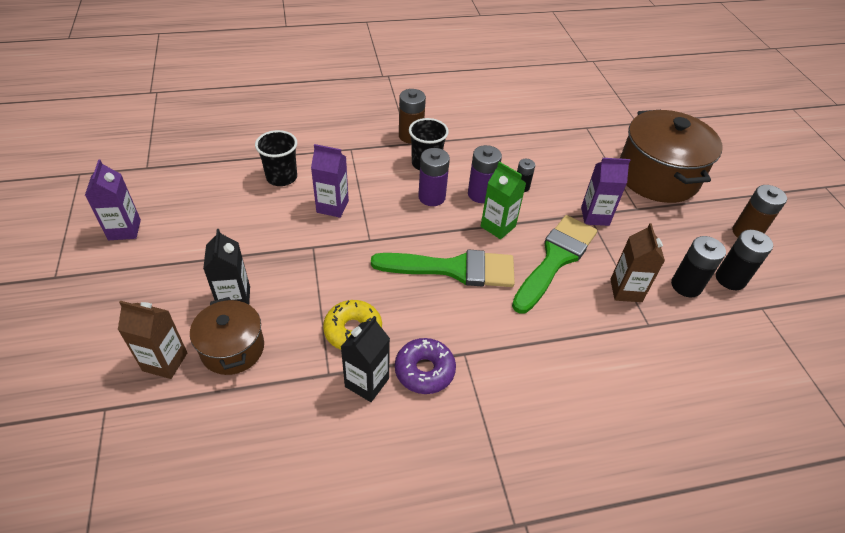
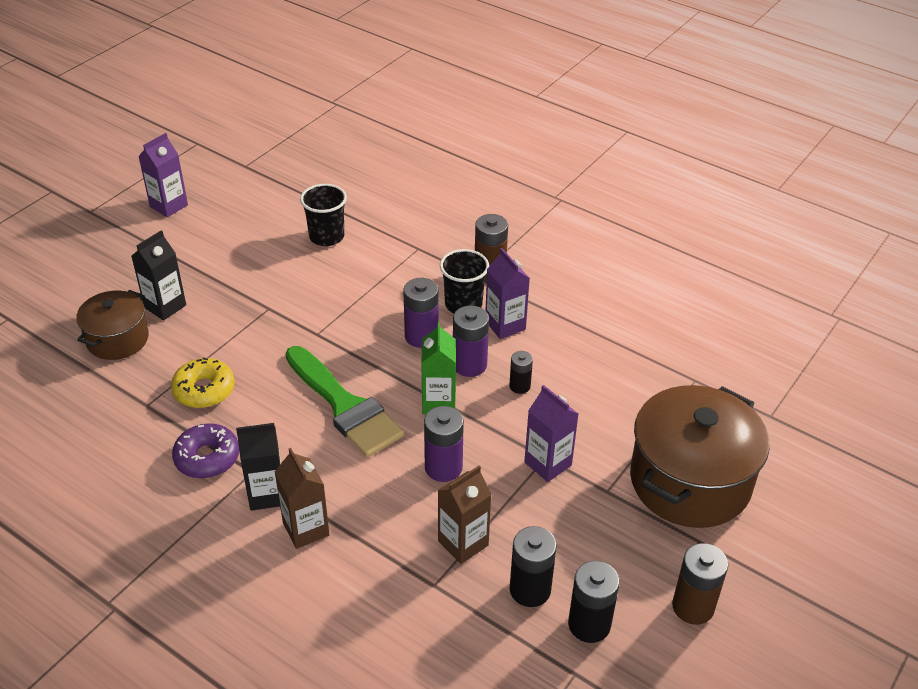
camera: 50 degrees right, 5 degrees down
(165, 362) = (72, 316): brown carton -> brown carton (306, 529)
(332, 206) = (329, 287): purple carton -> purple carton (505, 325)
(367, 382) = (160, 431): black carton -> black carton (267, 494)
(555, 259) = (443, 467): green brush -> purple battery

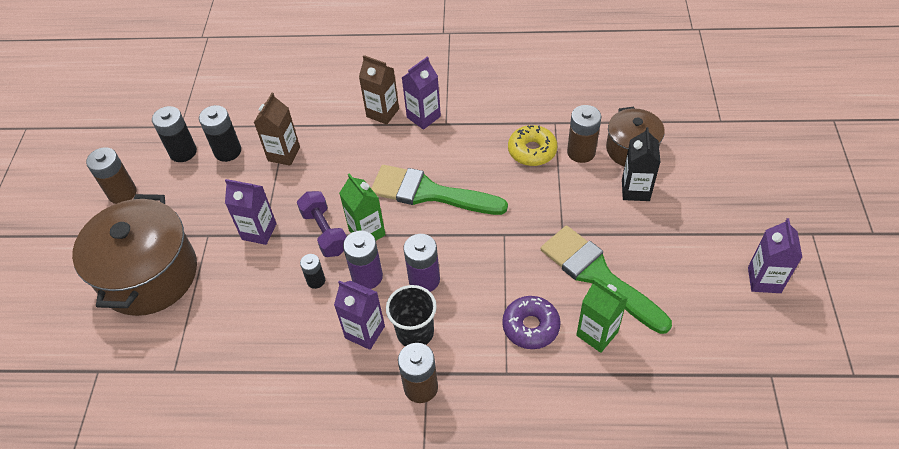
camera: 150 degrees right, 10 degrees up
(163, 362) = (581, 152): none -> brown battery
(207, 458) = (480, 116): purple donut -> purple donut (530, 326)
(267, 494) = (423, 117): black carton -> purple carton
(279, 267) = (598, 276): none -> green brush
(326, 237) = (597, 334): black cup -> green carton
(443, 467) = (329, 190): purple battery -> none
(479, 425) = (325, 232): none -> purple dumbbell

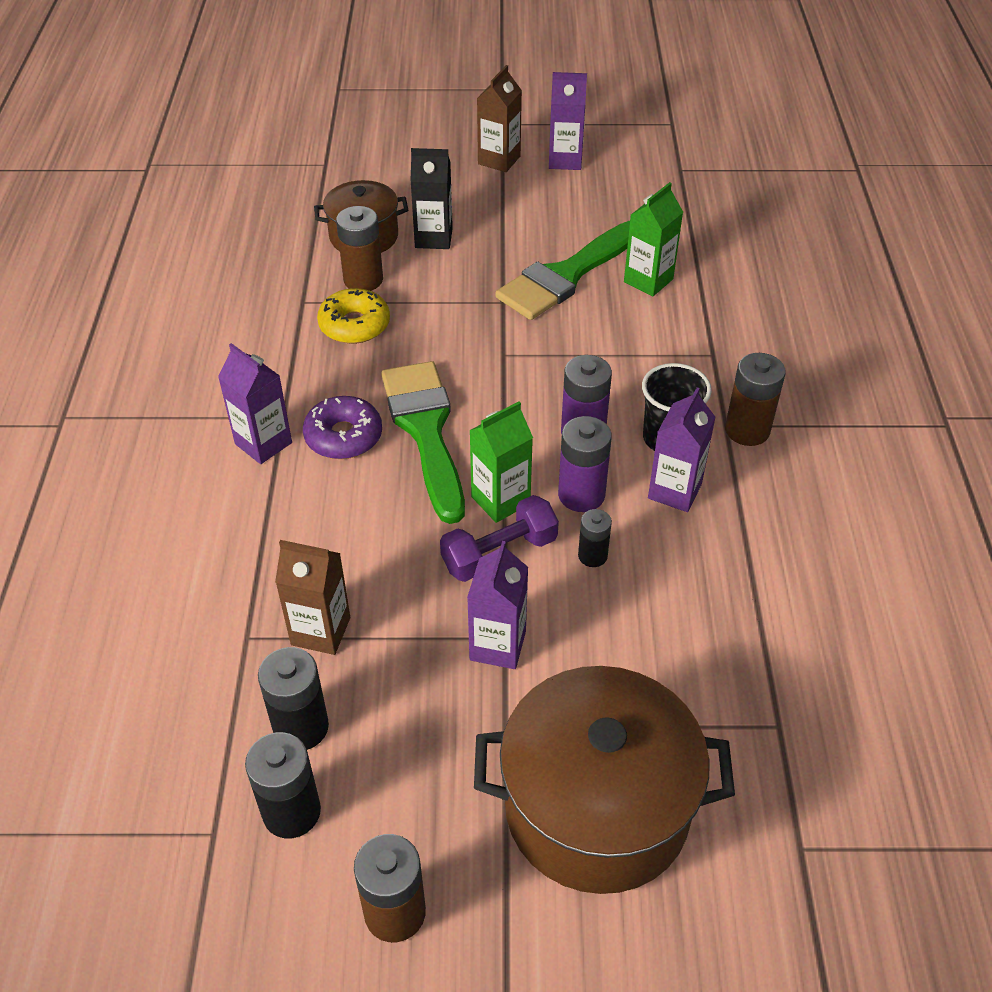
camera: 95 degrees left, 5 degrees down
(382, 113) = (243, 496): brown carton -> brown carton (499, 160)
(430, 193) = (426, 431): green brush -> green brush turned 150 degrees clockwise
(530, 326) = (645, 333): purple donut -> purple donut (343, 436)

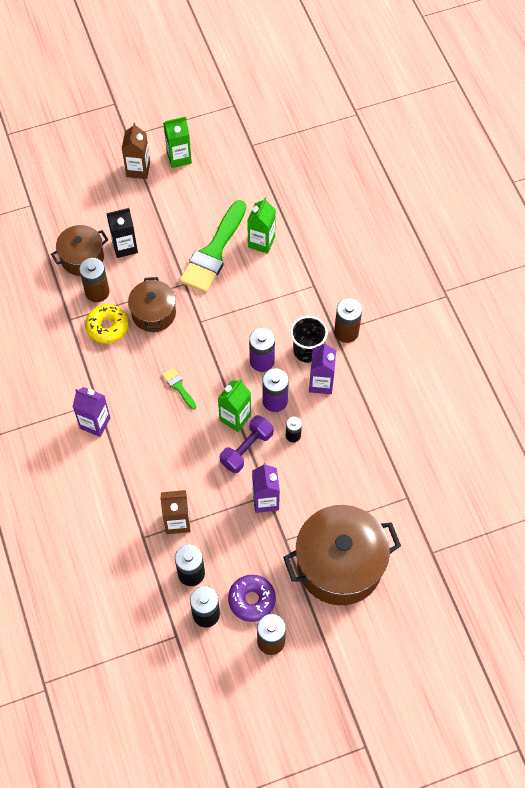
camera: 20 degrees left, 15 degrees up
(343, 436) = (136, 404): purple donut -> purple donut (251, 600)
(426, 431) = (178, 387): green brush -> green brush, size x0.43
(435, 326) = (154, 313): none -> brown pot
(565, 160) = (179, 157): purple carton -> green carton

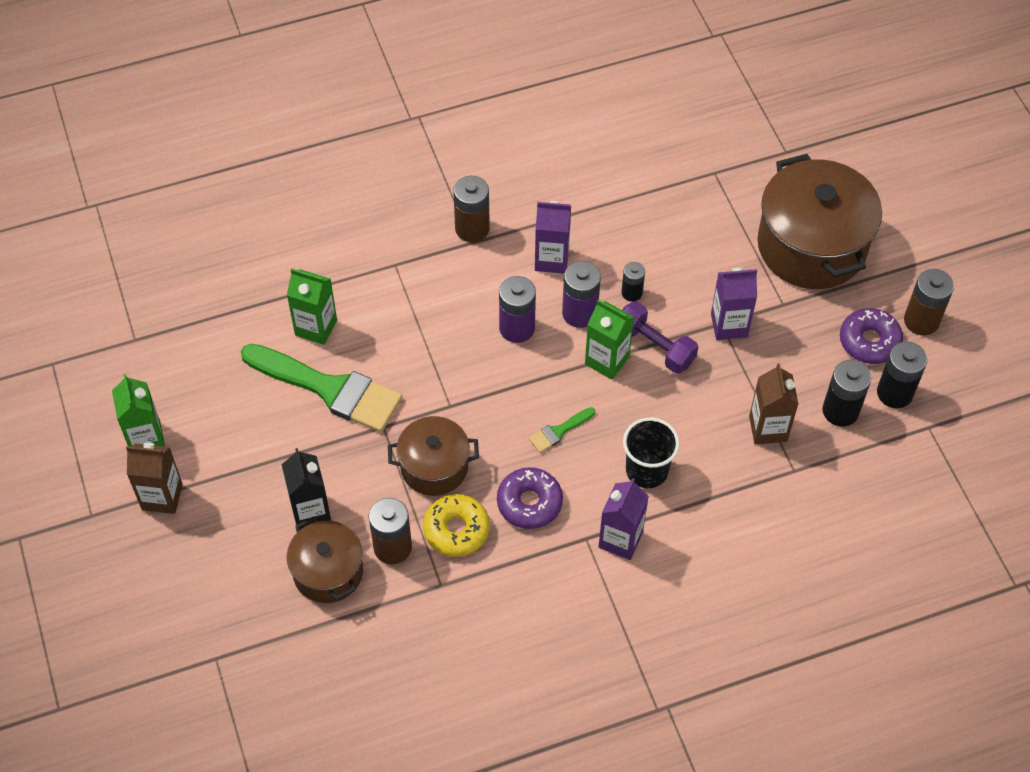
camera: 90 degrees left, 5 degrees down
(125, 369) = (529, 503): none -> purple donut
(307, 351) = (501, 274): black cup -> black cup (647, 470)

